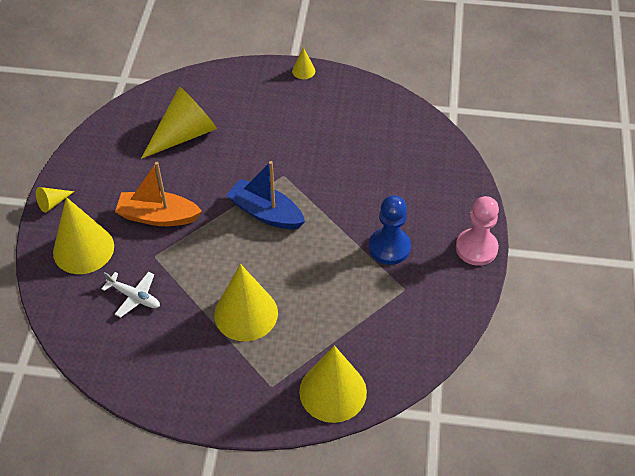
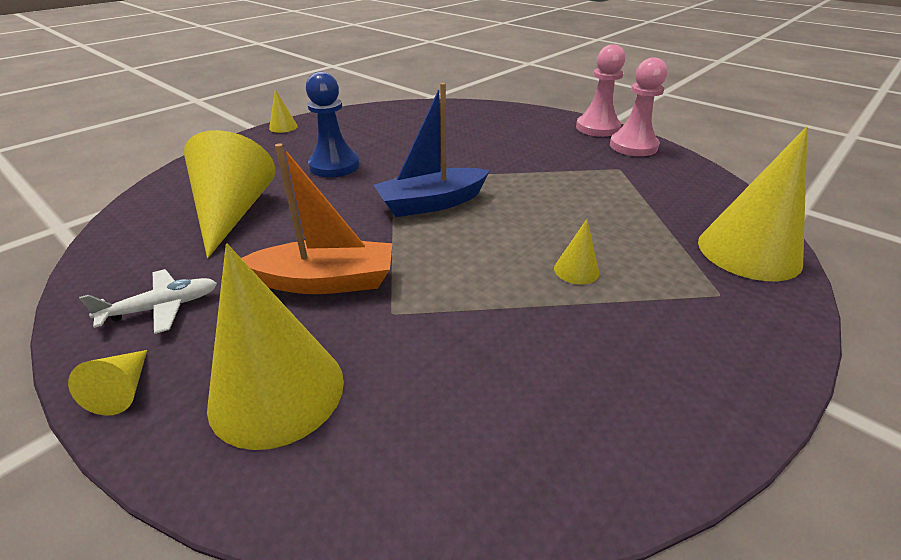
camera: 55 degrees left, 15 degrees down
(134, 297) = (448, 368): white plane -> white plane (161, 308)
(158, 216) = (326, 281): orange boat -> orange boat turned 135 degrees counterclockwise
(246, 313) = (576, 270): yellow cone -> yellow cone, size x0.45
(389, 247) = (558, 159): blue pawn -> blue pawn (334, 166)
(456, 284) = (633, 146): none -> pink pawn

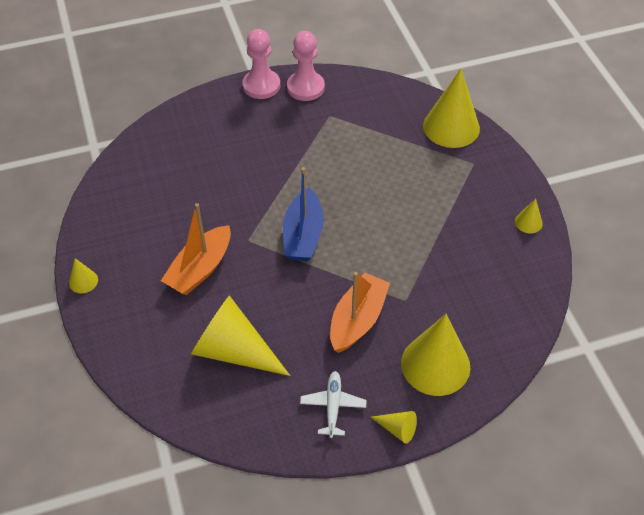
camera: 60 degrees left, 15 degrees up
(334, 166) = (200, 269): blue pawn -> orange boat
(576, 270) = (420, 205): yellow cone -> yellow cone (528, 222)

